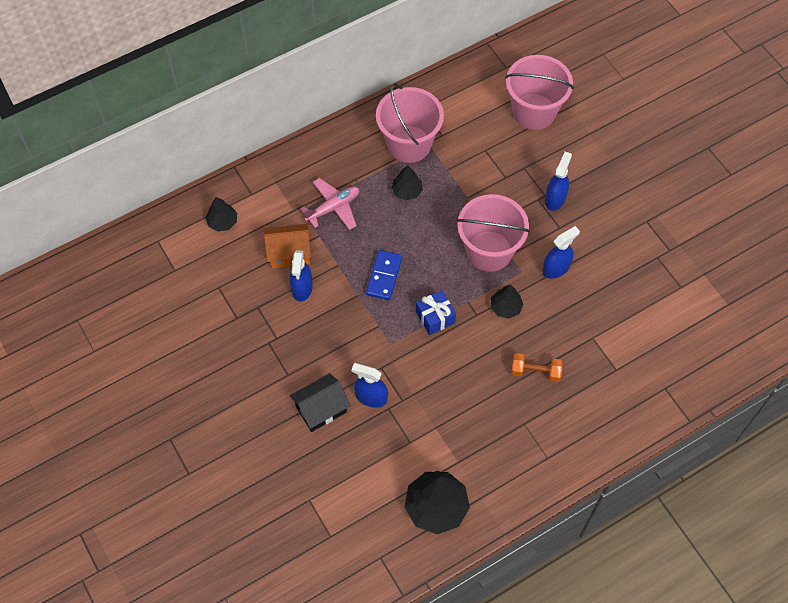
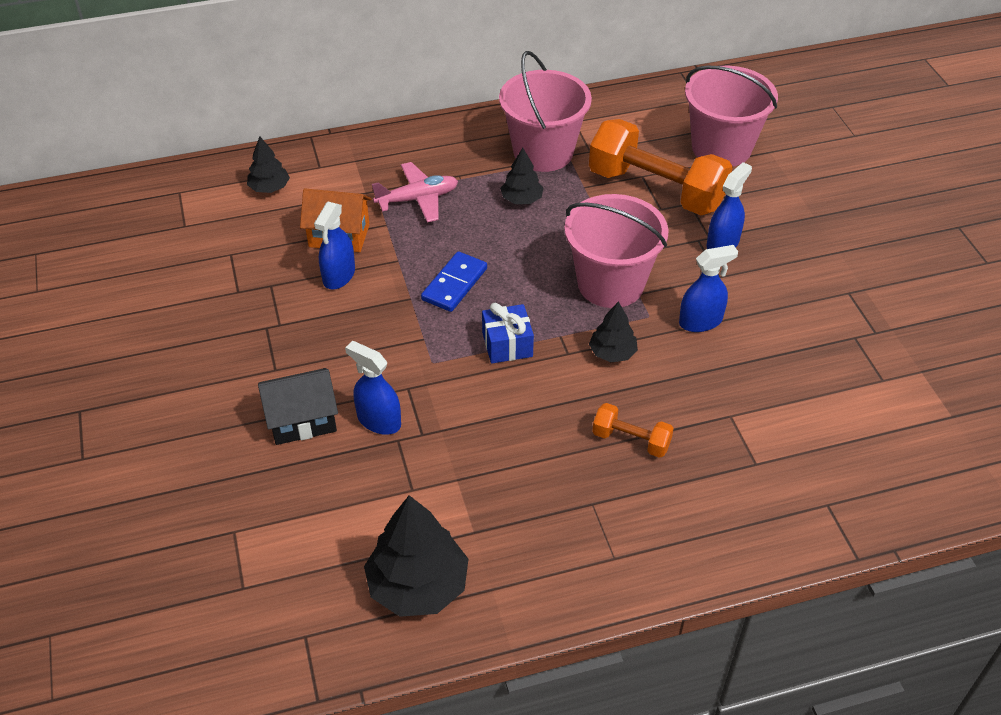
camera: 15 degrees right, 15 degrees down
(498, 161) = (656, 190): none -> orange dumbbell

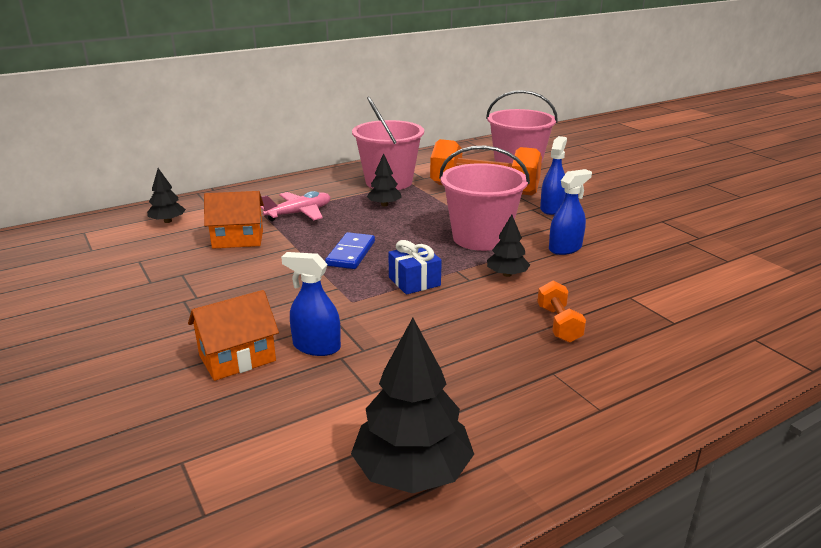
camera: 15 degrees left, 20 degrees down
(302, 420) = (237, 358): black house -> orange house
(339, 276) = (245, 261): blue spray bottle -> none
(631, 440) = (558, 324): orange dumbbell -> orange dumbbell turned 75 degrees clockwise

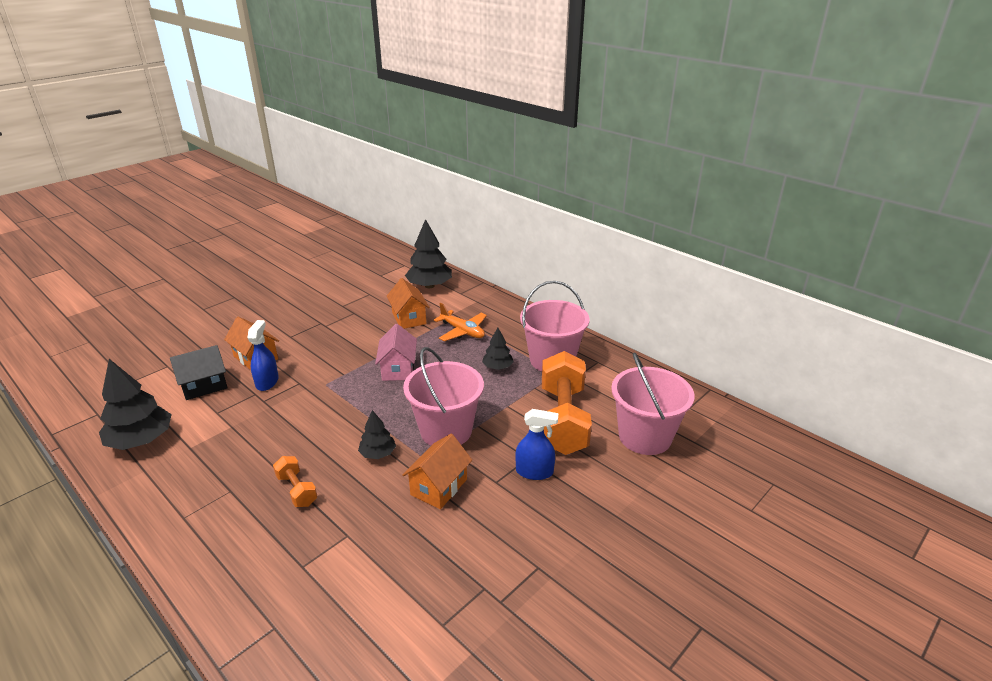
camera: 75 degrees right, 5 degrees up
(168, 221) = (429, 286): black tree -> black tree, size x1.81
(286, 409) = (204, 386): none -> black house
(299, 213) = (462, 331): pink plane -> orange plane
(350, 253) = (398, 369): blue domino -> pink house
(414, 281) = (358, 406): blue gift -> none
(558, 324) = (297, 490): orange dumbbell -> orange dumbbell turned 75 degrees clockwise
(565, 248) = (439, 487): blue spray bottle -> orange house

